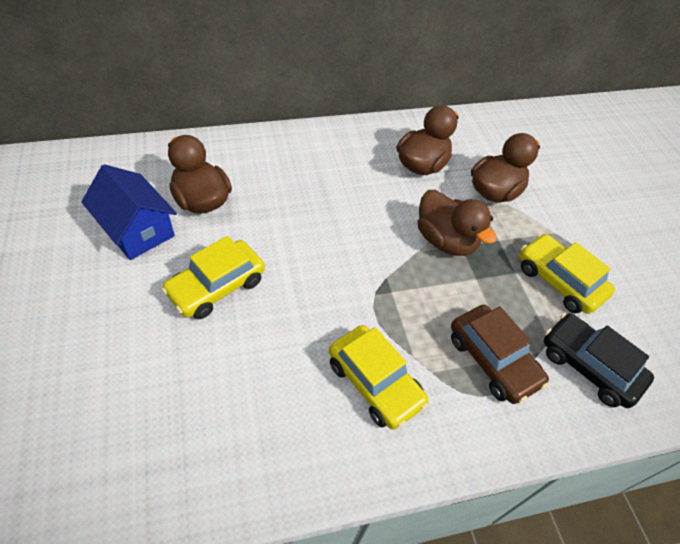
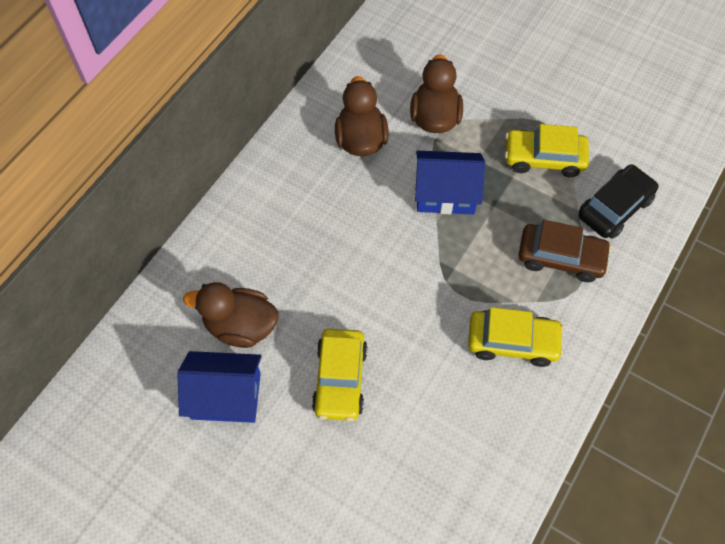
camera: 40 degrees left, 10 degrees up
(445, 241) = (445, 193): brown duck -> blue house
(589, 366) = (614, 208): black car -> black car turned 135 degrees clockwise

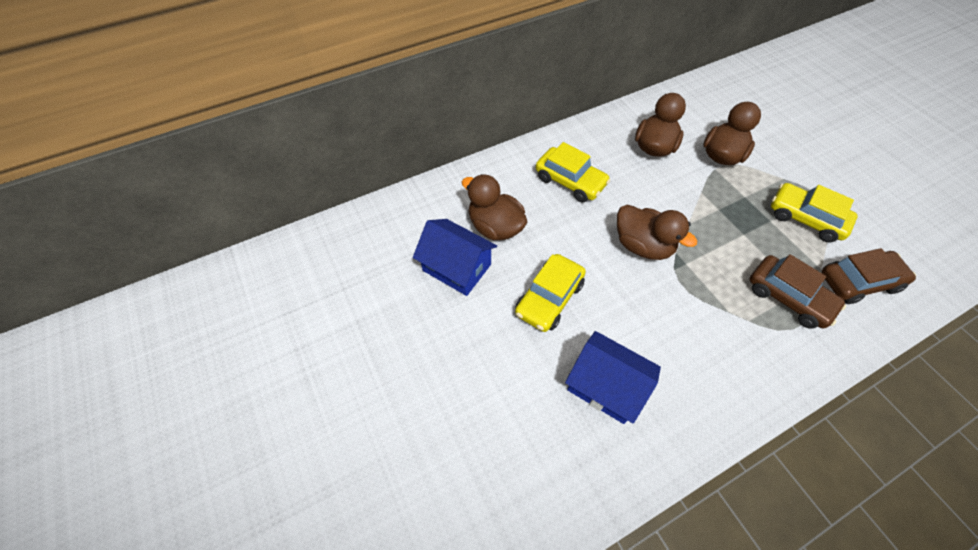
camera: 30 degrees right, 5 degrees down
(403, 270) = (642, 246): none -> brown duck
(445, 193) = (705, 208): blue house -> blue house (606, 386)
(512, 342) = (712, 341): yellow car -> yellow car (570, 181)
(614, 208) = (858, 282): black car -> brown car

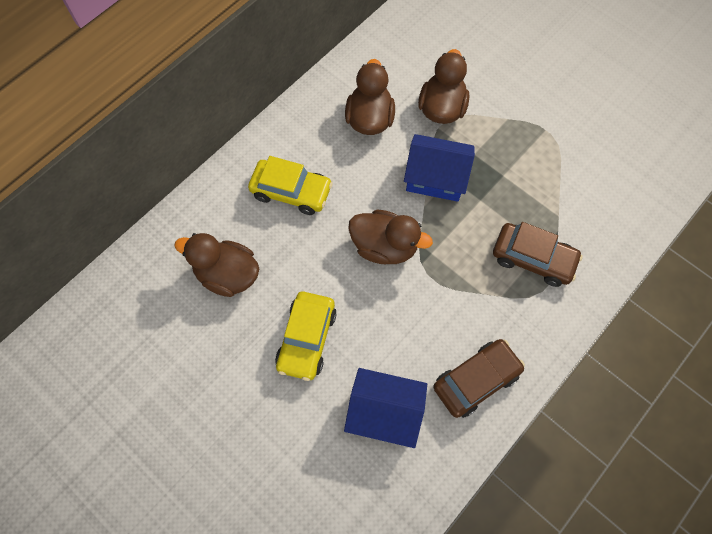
camera: 20 degrees left, 10 degrees up
(457, 267) = (202, 336): blue house -> blue house (436, 178)
(805, 218) = (536, 162): yellow car -> none
(858, 282) = (593, 219): brown car -> brown car (476, 380)

